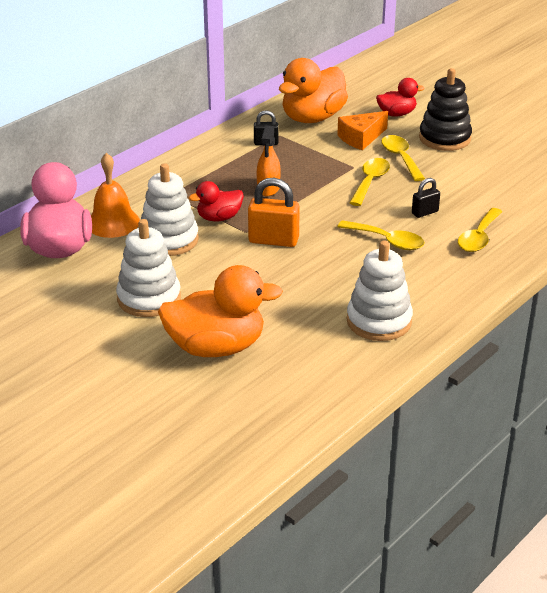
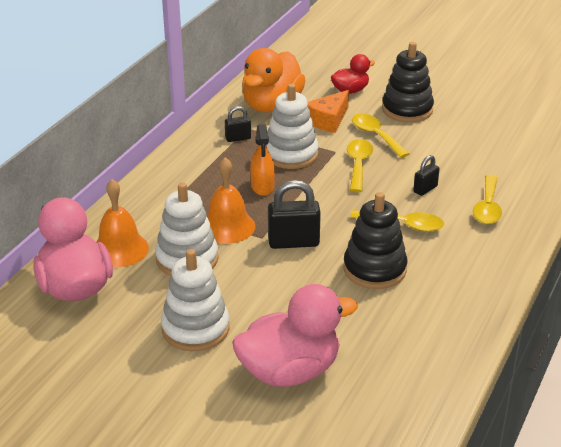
camera: 15 degrees left, 0 degrees up
(216, 347) = (290, 371): orange duck -> pink duck
(219, 218) = (227, 226): red duck -> orange bell
(273, 240) = (293, 242): orange padlock -> black padlock
(338, 275) = (374, 269): none -> black stacking toy
(379, 321) = (437, 312): white stacking toy -> white stacking toy (291, 154)

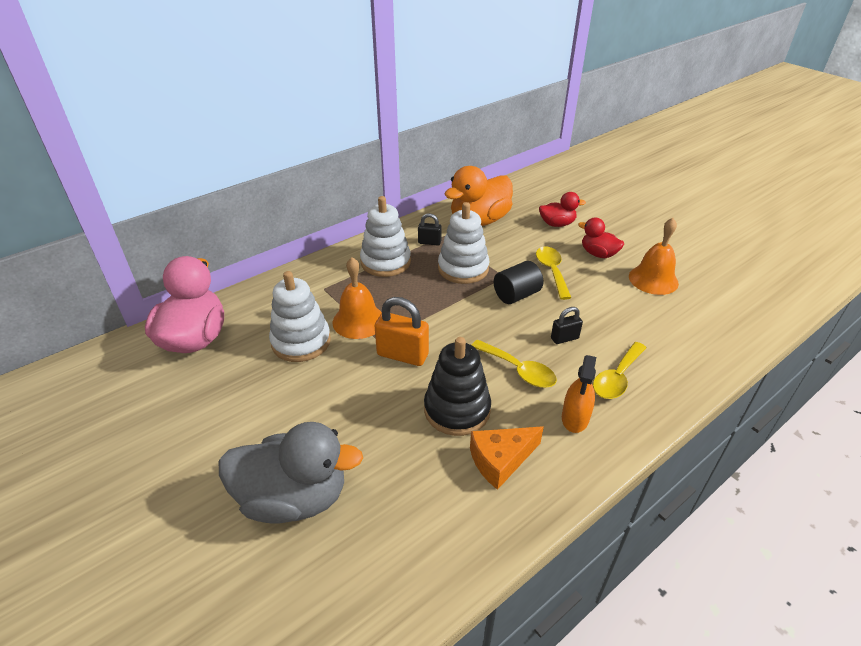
camera: 25 degrees right, 5 degrees up
(120, 249) = (257, 315): orange bell -> orange bell (653, 279)
(195, 328) = (251, 415): white stacking toy -> white stacking toy (385, 262)
(262, 186) = (416, 292): orange spray bottle -> orange spray bottle (575, 418)
(290, 371) = (294, 498): pink duck -> grey duck
(293, 242) = (402, 355): black padlock -> orange padlock
(328, 120) = (518, 246): orange cheese -> orange cheese (500, 460)
(358, 165) = (516, 295): yellow spoon -> black cylinder
(407, 109) = (598, 254): black stacking toy -> red duck

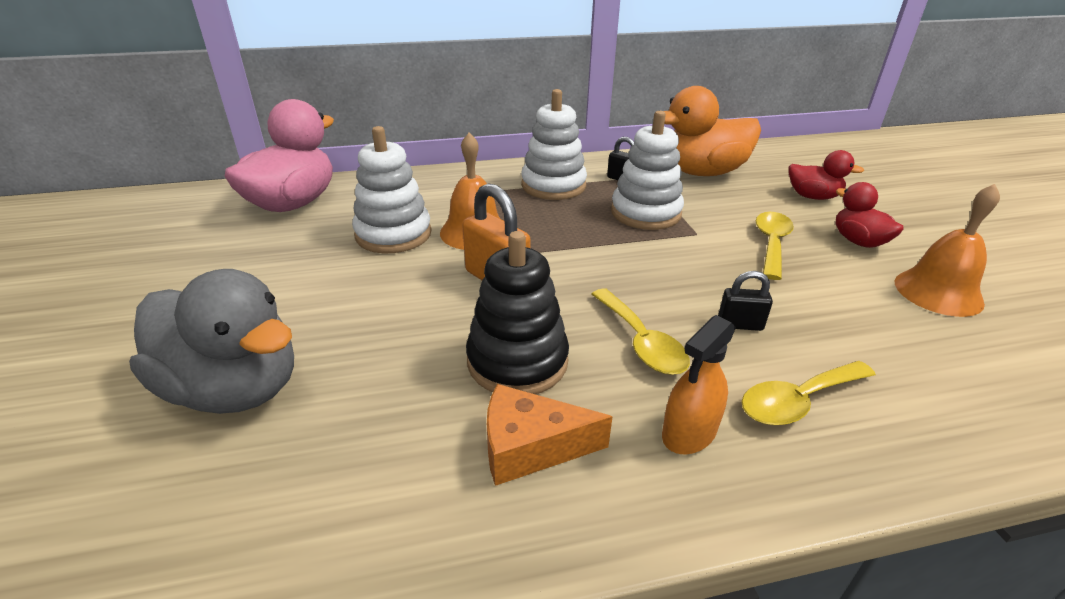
camera: 25 degrees right, 5 degrees down
(516, 295) = (700, 257): black cylinder -> none

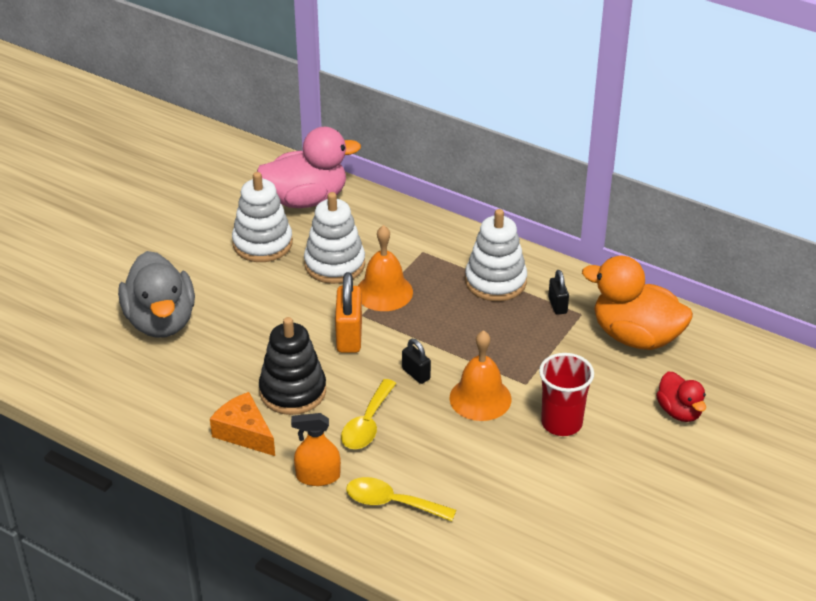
camera: 45 degrees right, 5 degrees up
(645, 213) = (520, 345): white stacking toy -> white stacking toy (262, 243)
(740, 324) = (436, 452): black padlock -> black padlock (416, 374)
(771, 244) = (561, 423): yellow spoon -> red cup
(858, 241) = (629, 462): red duck -> none
(938, 292) = (601, 522): orange bell -> orange bell (480, 398)

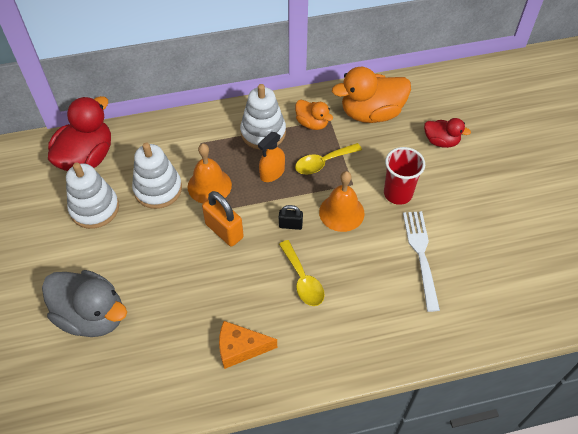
camera: 45 degrees left, 15 degrees up
(293, 391) = (235, 295): black stacking toy -> none
(306, 199) = (87, 158): pink duck -> red duck
(318, 476) = (317, 338): orange spray bottle -> orange spray bottle (272, 173)
(392, 503) = (375, 318): yellow spoon -> yellow spoon (323, 163)
(510, 489) = (421, 255): none -> white fork
(557, 305) = (312, 123): black padlock -> orange duck

